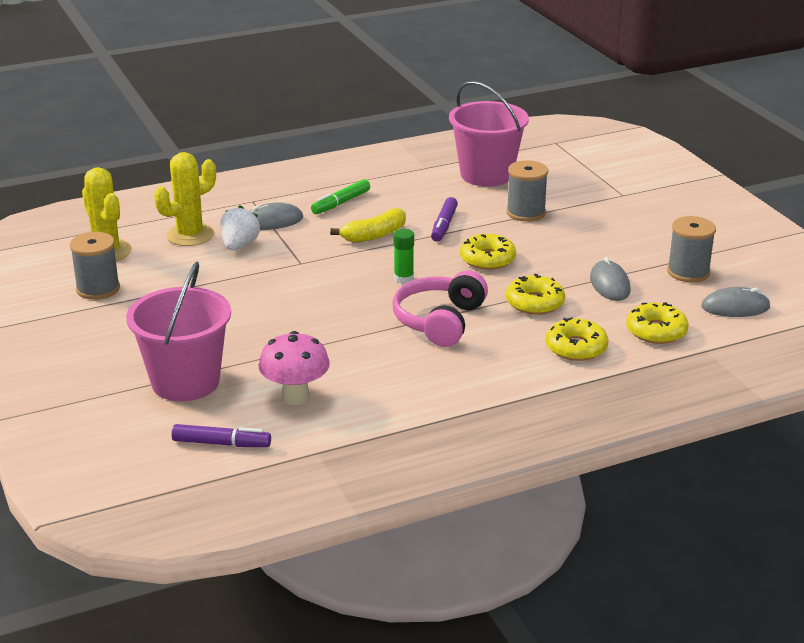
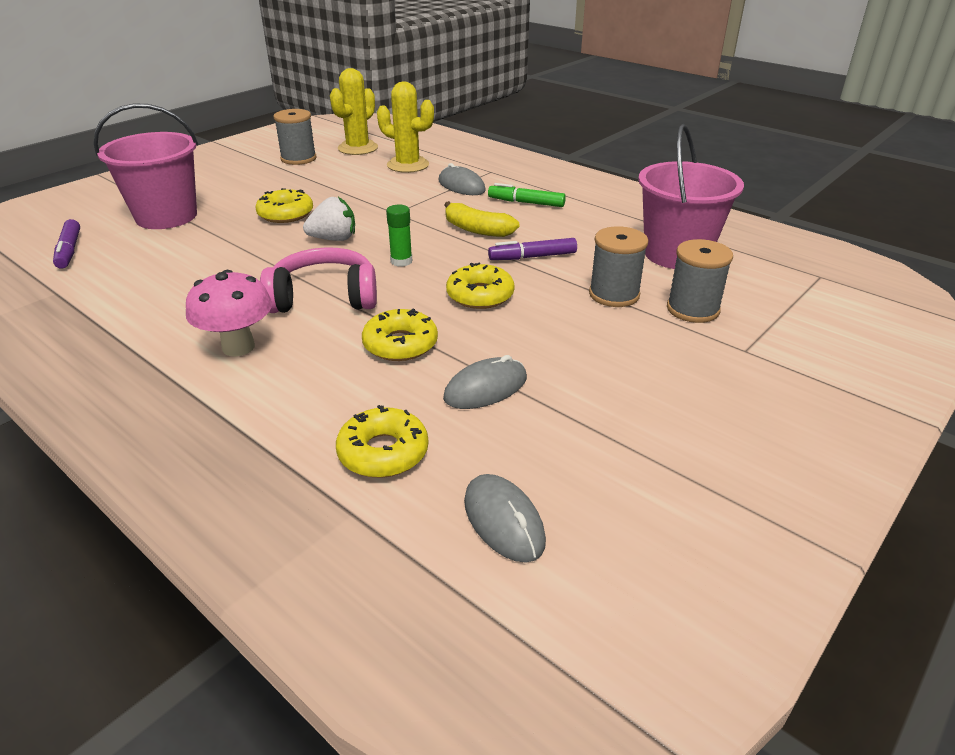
camera: 65 degrees right, 5 degrees up
(239, 245) = (406, 184): white strawberry -> white strawberry (334, 239)
(295, 397) = (151, 262): pink mushroom -> pink mushroom (238, 347)
(576, 347) = (307, 395): yellow donut -> yellow donut (285, 214)
(688, 272) = (576, 450): grey spool -> grey spool (692, 309)

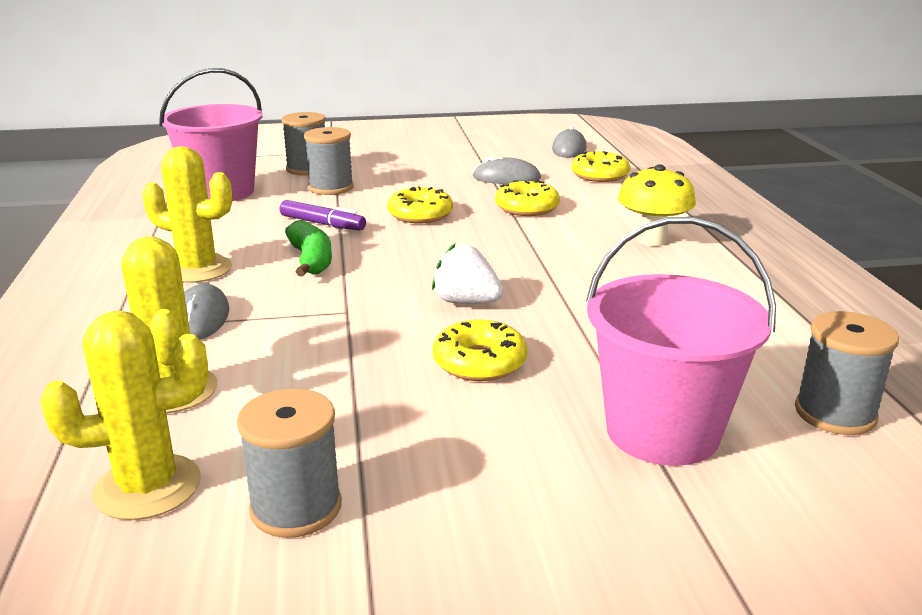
camera: 140 degrees left, 10 degrees down
(69, 251) = (835, 413): purple marker -> grey spool
(238, 347) = (652, 240): pink mushroom -> yellow mushroom
(324, 298) = (546, 251): pink headphones -> none
(401, 261) = (435, 257): green glue stick -> none
(477, 230) = (311, 260): yellow banana -> green banana
(526, 202) = (198, 269): green marker -> yellow cactus

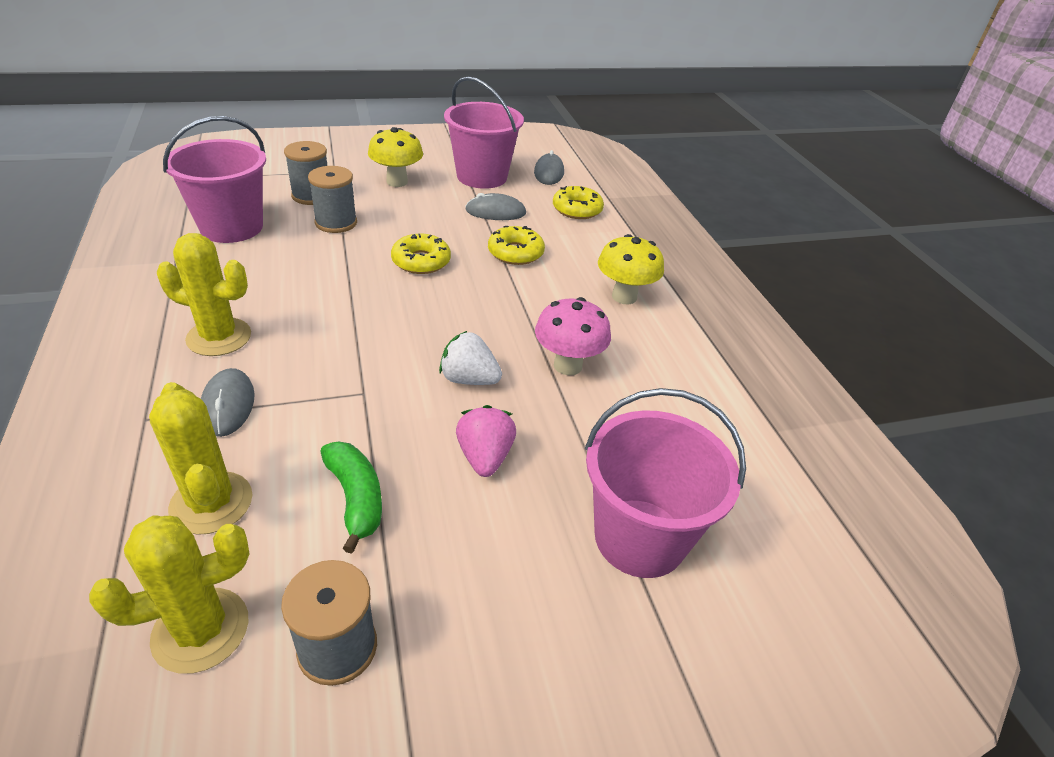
camera: 10 degrees left, 15 degrees up
(311, 260) = (325, 324): green banana -> green banana (356, 498)
(322, 224) = (332, 273): purple marker -> none
(399, 158) = (397, 182): none -> yellow mushroom
(479, 362) = (485, 457): yellow donut -> pink strawberry
(493, 153) = (482, 176): none -> pink bucket
(582, 292) = (568, 365): none -> pink mushroom
(835, 413) = (774, 510): grey spool -> none

